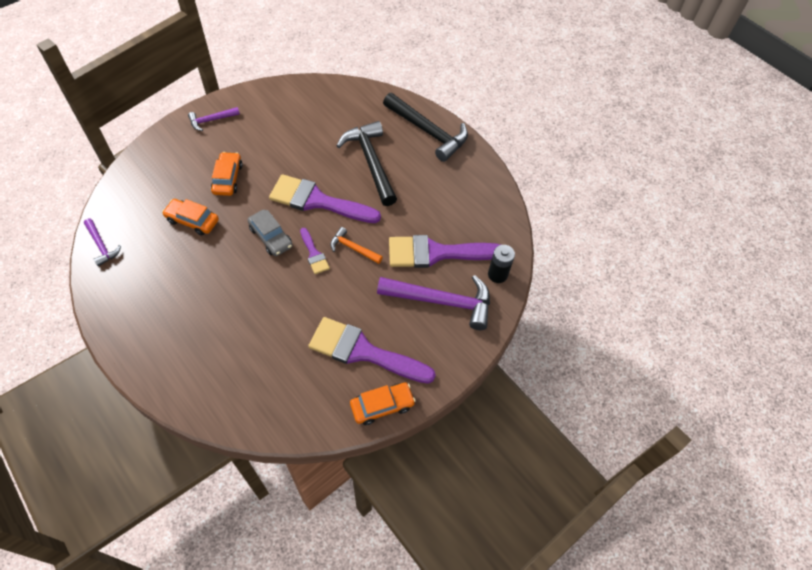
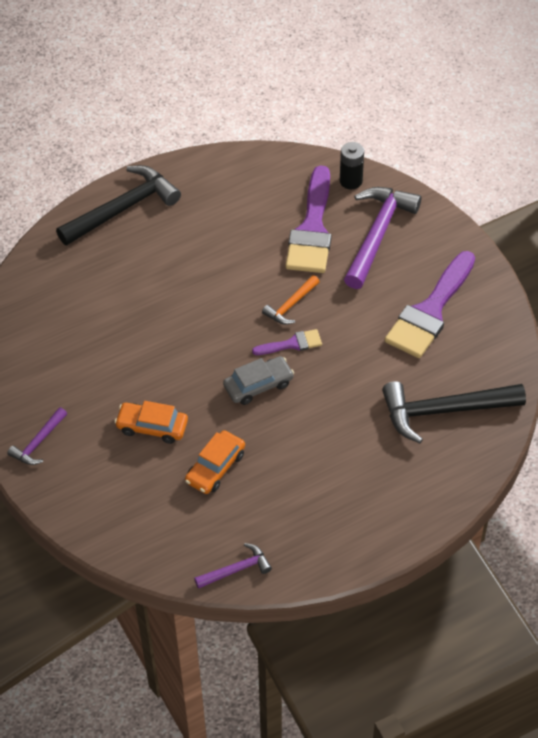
camera: 75 degrees left, 5 degrees down
(211, 120) = (38, 442): purple hammer -> purple hammer turned 45 degrees clockwise
(317, 201) = (211, 333): purple brush -> none
(371, 162) = (160, 273): black hammer -> black hammer (444, 411)
(382, 406) = (495, 302): orange car -> none

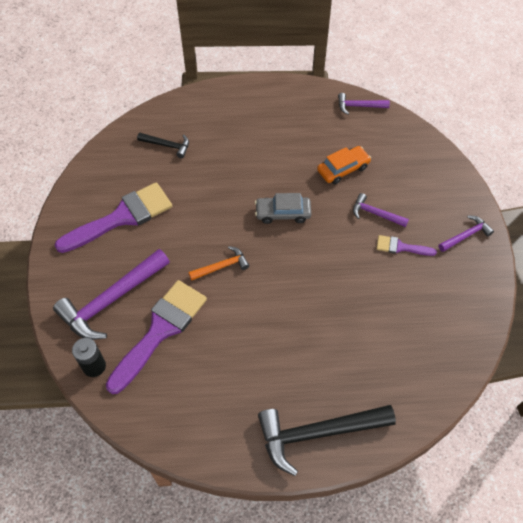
camera: 155 degrees left, 5 degrees up
(152, 427) = (375, 214): orange car -> purple hammer
(292, 344) = (240, 234): purple brush -> purple brush (401, 247)
(444, 411) = (167, 145): black hammer -> black hammer, size x0.51

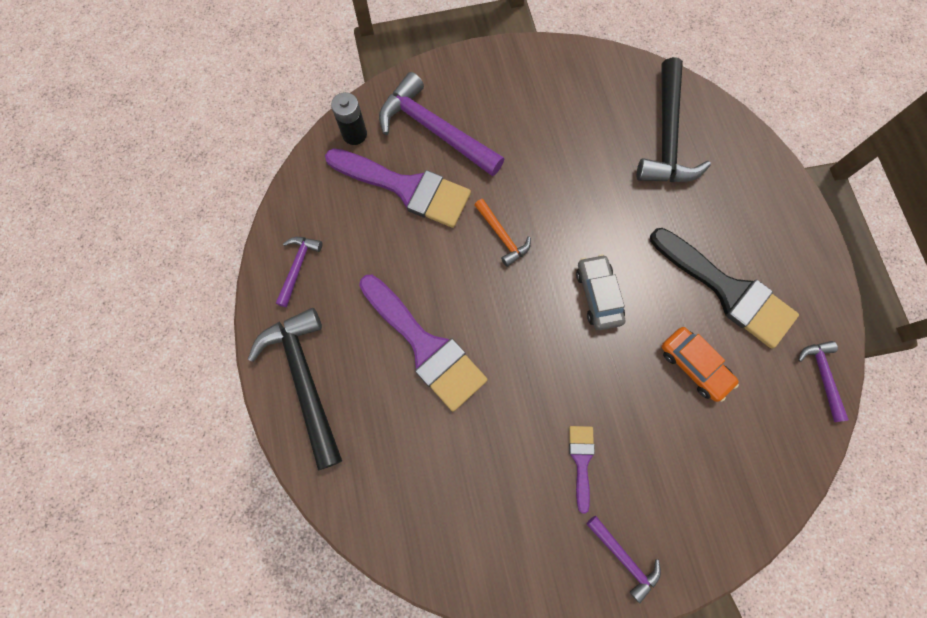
camera: 80 degrees right, 15 degrees up
(122, 217) = (546, 113): purple brush -> purple brush (426, 346)
(167, 145) = (667, 136): black hammer -> black hammer, size x1.96
(294, 139) = (728, 291): none -> black brush
(375, 214) = (628, 420): purple hammer -> purple hammer (298, 267)

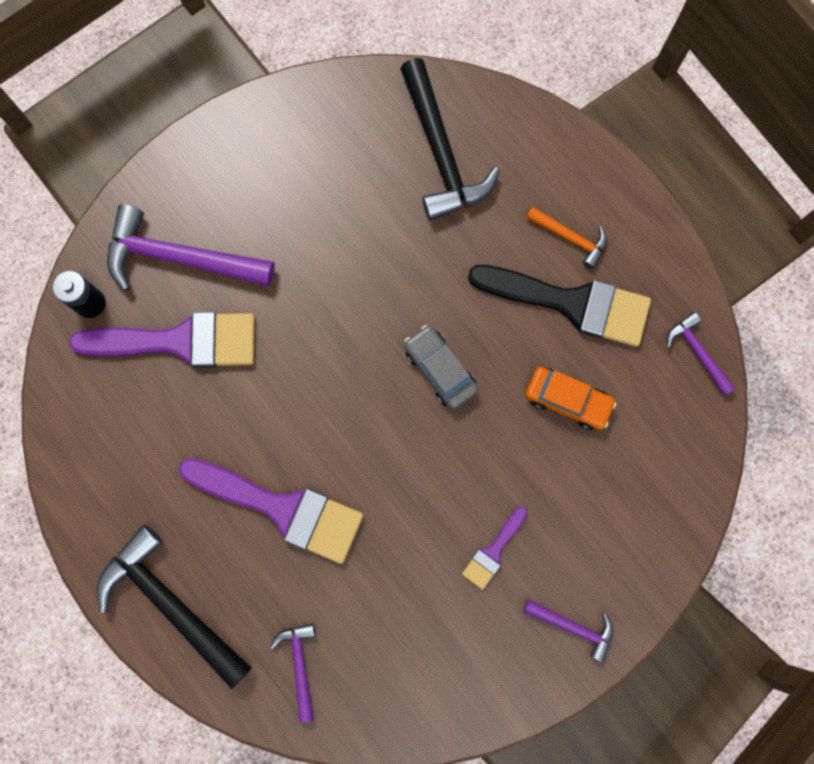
camera: 25 degrees left, 5 degrees up
(298, 267) = (102, 486): purple hammer -> purple hammer (299, 665)
(502, 236) = (310, 349): orange hammer -> orange hammer (570, 238)
(581, 460) = (493, 551): purple brush -> purple brush turned 120 degrees counterclockwise

